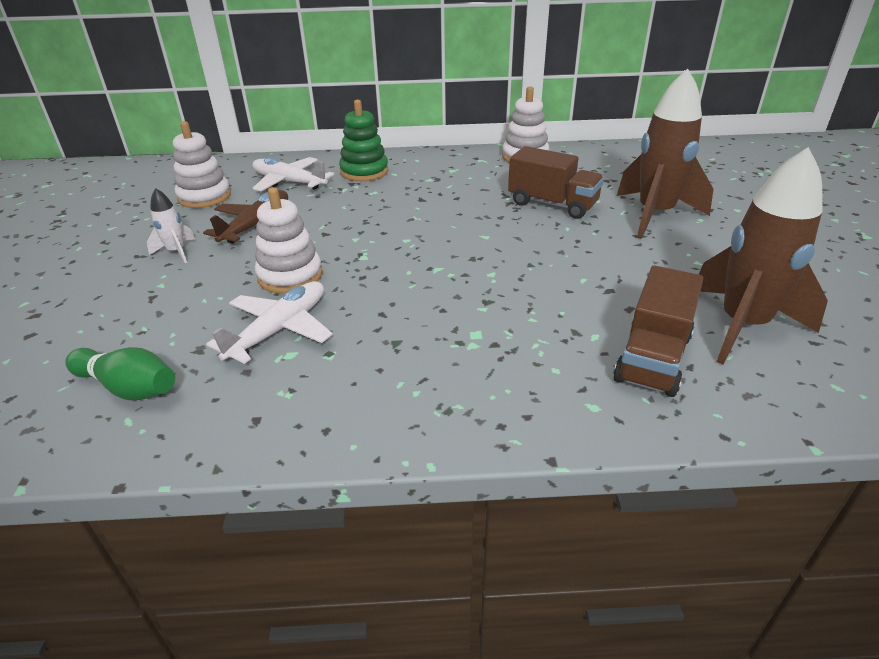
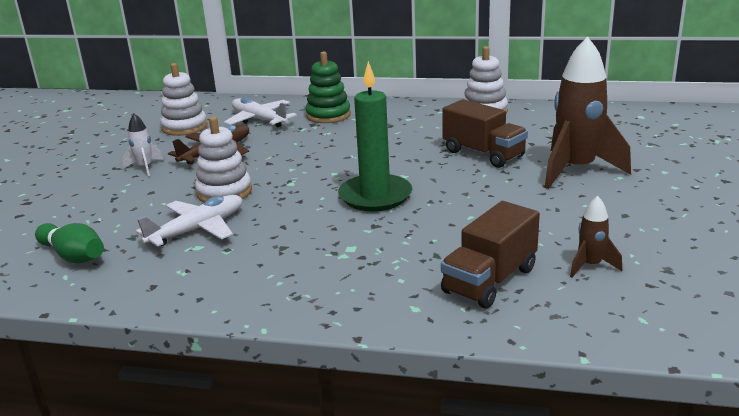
camera: 15 degrees right, 10 degrees down
(467, 264) = (375, 196): none -> green candle
(742, 326) = (590, 265): brown rocket -> brown rocket, size x0.46

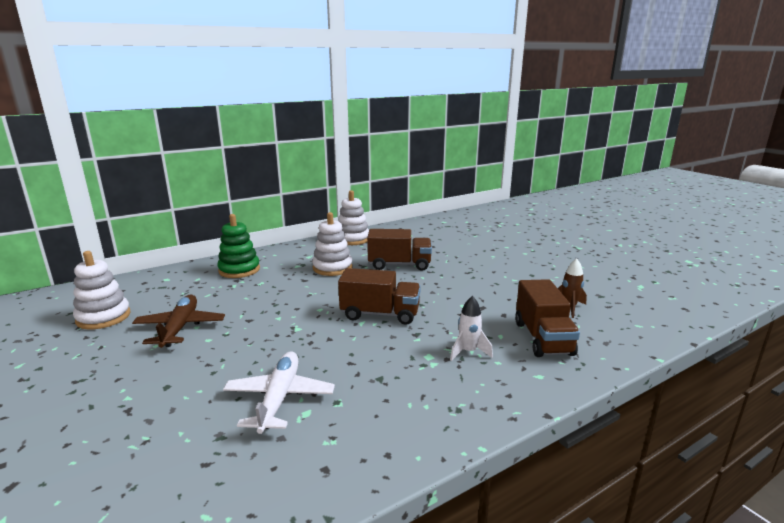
camera: 45 degrees left, 5 degrees down
(73, 256) = (179, 490): green bowling pin -> none
(145, 167) = (118, 367): white rocket -> white rocket (468, 352)
(224, 192) = (249, 357): white stacking toy -> white stacking toy (332, 268)
(259, 120) = (179, 290): white plane -> none
(375, 196) = (380, 314): green candle -> brown truck
(576, 170) = (466, 259): brown rocket -> none

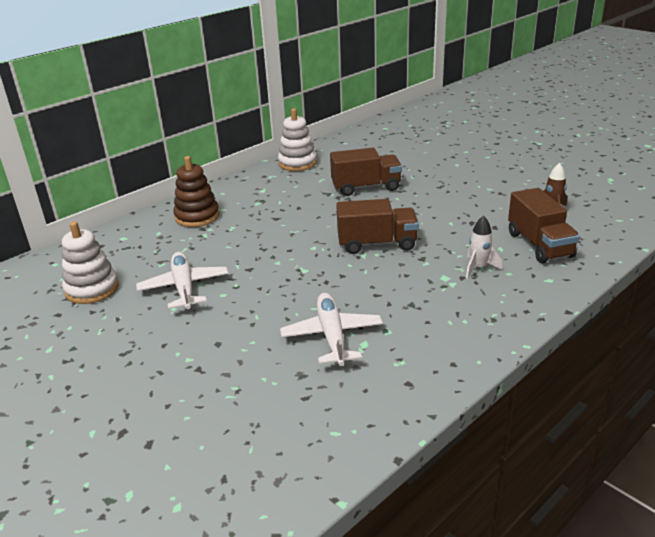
camera: 10 degrees left, 10 degrees up
(180, 328) = (184, 287): brown plane -> white plane
(239, 270) = (197, 216): green stacking toy -> brown stacking toy
(332, 268) = (297, 200): white stacking toy -> none

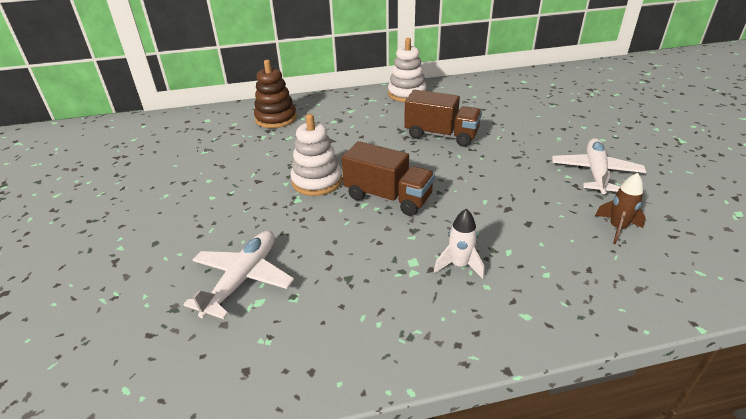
camera: 30 degrees right, 5 degrees up
(92, 289) = (138, 155): white stacking toy -> white stacking toy (317, 181)
(184, 287) = (194, 179): white plane -> white plane (595, 173)
(539, 245) = (559, 265): brown truck -> none

